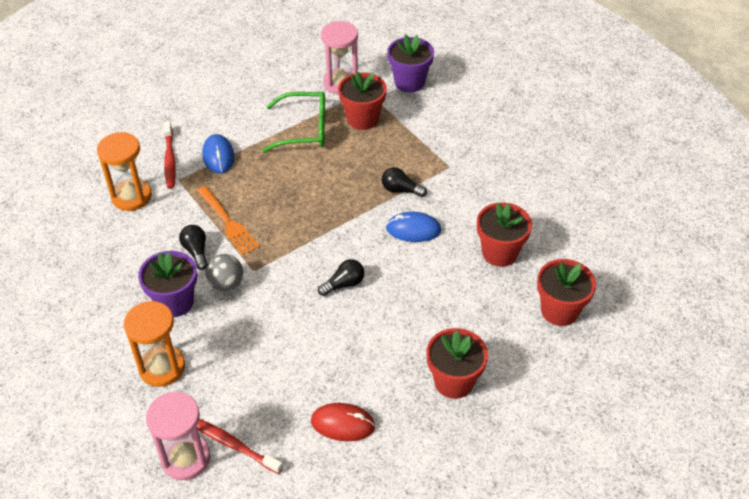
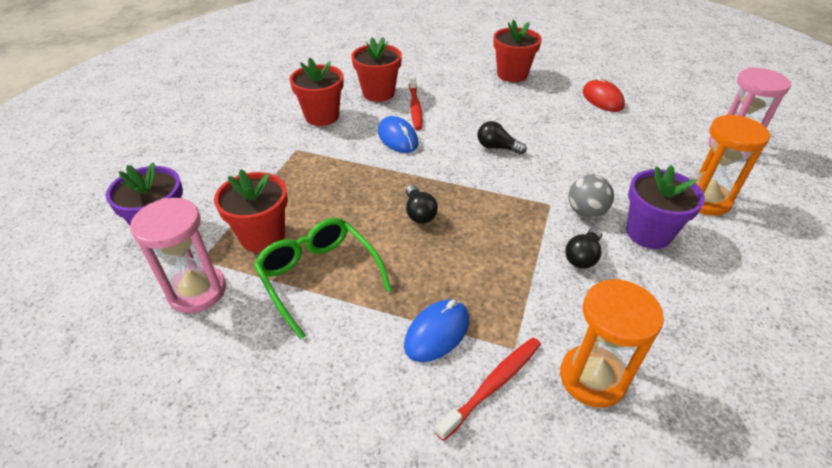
camera: 125 degrees left, 5 degrees down
(228, 223) = (521, 255): orange fork -> none
(233, 445) = (687, 133): red toothbrush -> red toothbrush (415, 107)
(401, 190) = (355, 163): black light bulb -> black light bulb (419, 213)
(559, 311) = (406, 59): red flower pot -> red flower pot (322, 116)

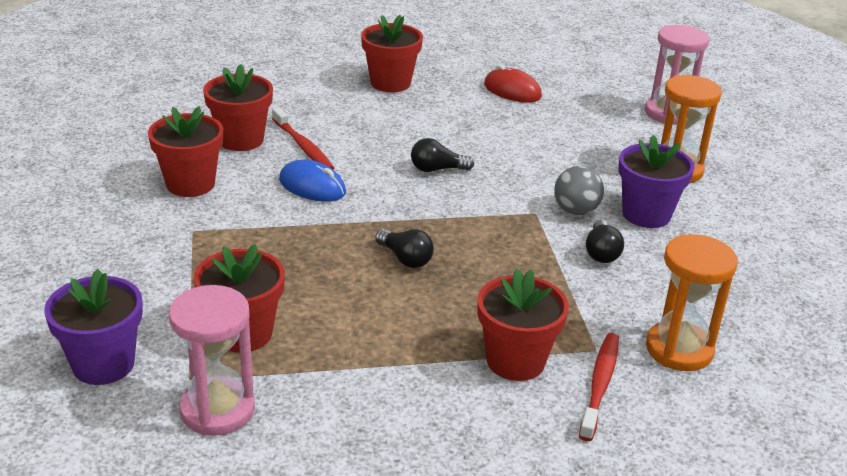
camera: 30 degrees left, 10 degrees down
(319, 277) = (348, 352): green glasses -> none
(437, 333) = (515, 361): blue mouse -> red flower pot

